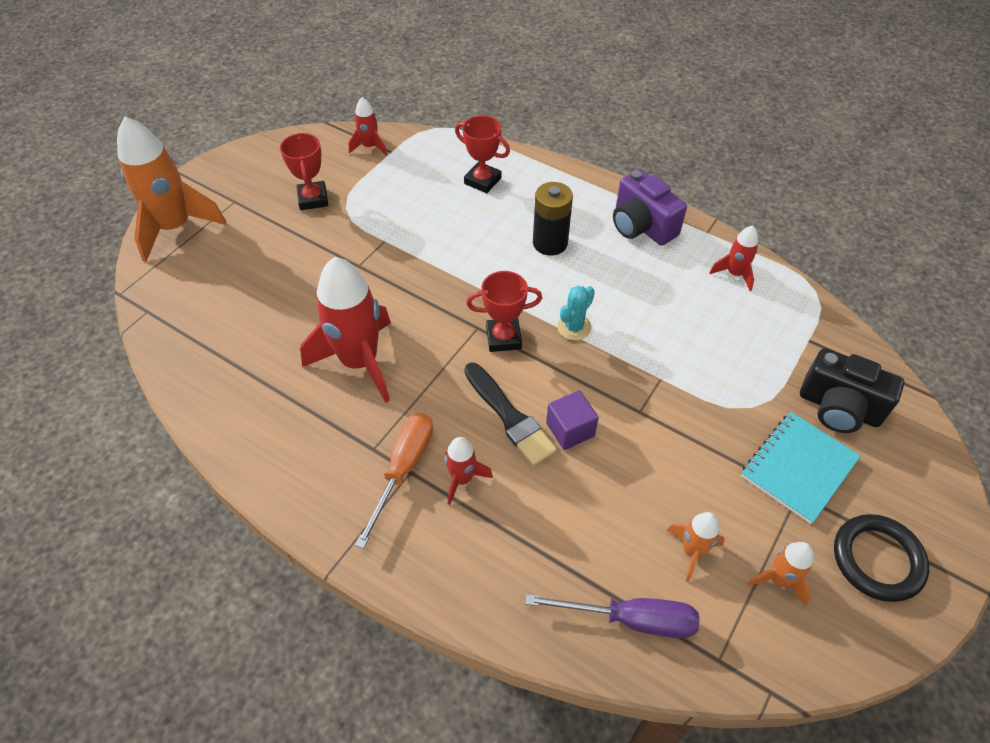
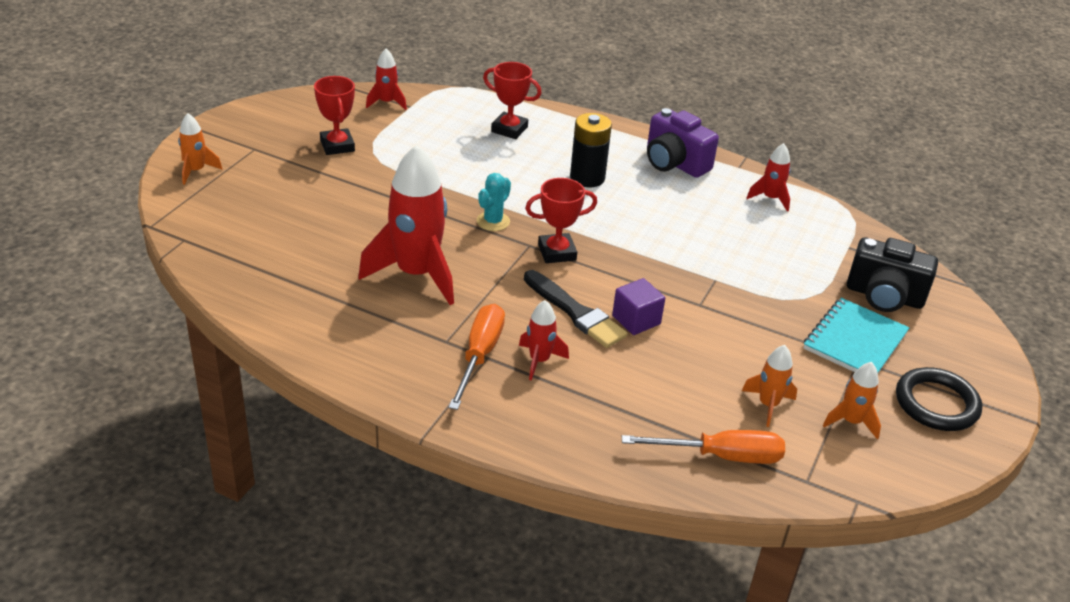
camera: 10 degrees left, 15 degrees down
(175, 227) = (196, 171): orange rocket -> orange rocket, size x0.48
(574, 327) = (624, 242): turquoise cactus -> turquoise cactus (493, 221)
(631, 619) = (721, 456): purple screwdriver -> orange screwdriver

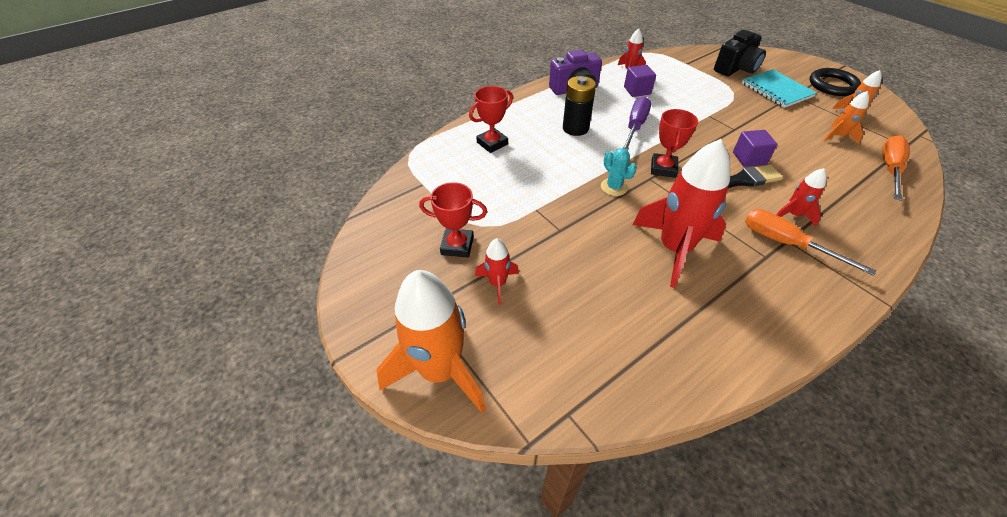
camera: 60 degrees left, 10 degrees up
(196, 171) = (440, 371): orange rocket -> orange rocket, size x2.08
(387, 102) = (407, 196): red rocket -> red rocket (497, 283)
(630, 221) = (635, 127): none -> purple screwdriver
(722, 211) = (637, 90): none -> purple cube

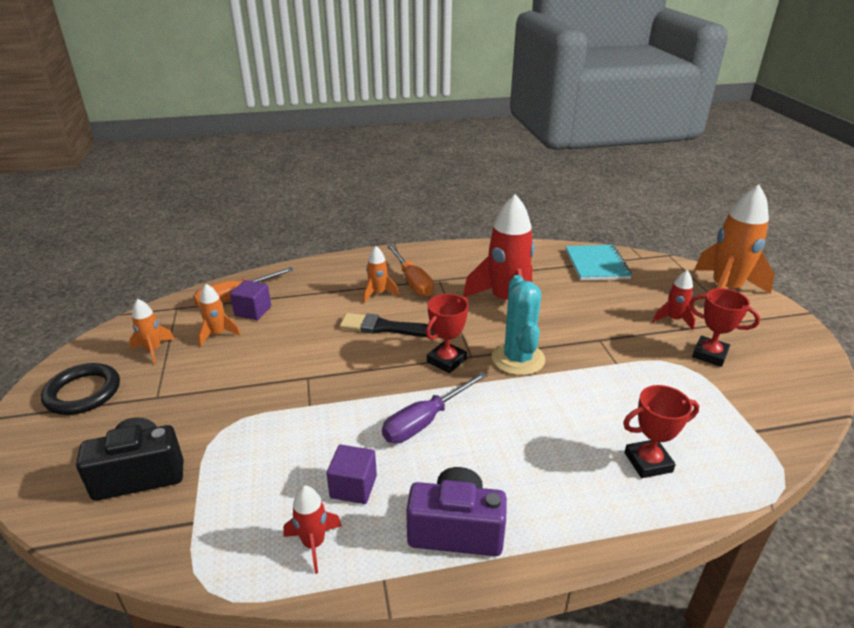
camera: 155 degrees left, 15 degrees down
(575, 128) = (510, 447): black battery -> none
(614, 187) = (518, 359): turquoise cactus -> turquoise cactus, size x1.72
(749, 158) = (343, 343): purple cube -> purple cube (253, 311)
(776, 90) = (162, 411): turquoise notebook -> turquoise notebook (597, 264)
(793, 215) = (378, 294): red rocket -> orange rocket

